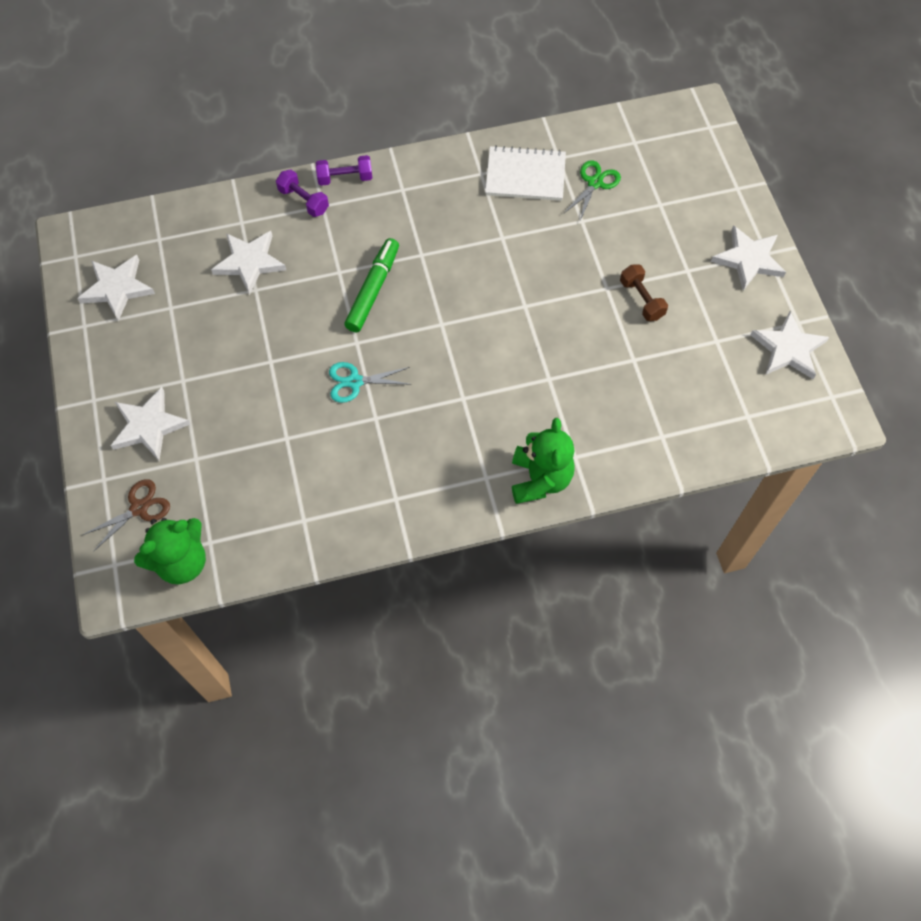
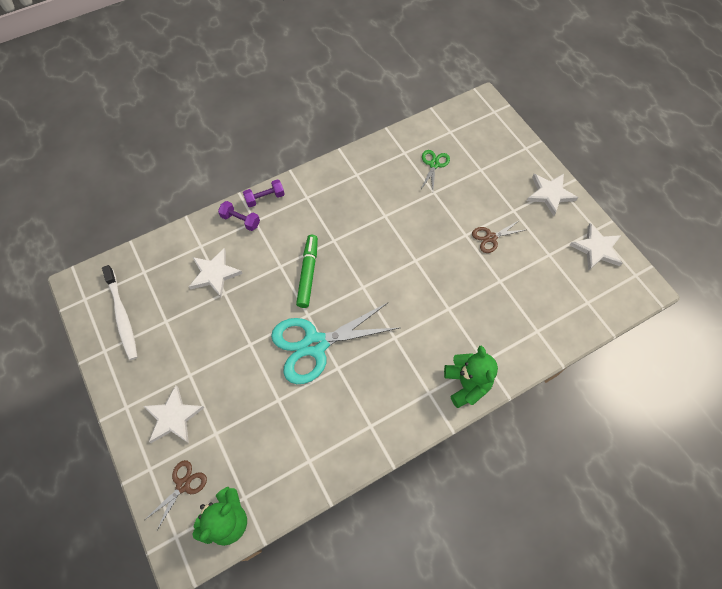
camera: 15 degrees left, 0 degrees up
(117, 288) = (122, 316): white star -> white toothbrush
(355, 381) = (315, 344): turquoise scissors -> turquoise scissors, size x2.10
(525, 175) = (386, 169): white notebook -> none
(641, 299) = (491, 237): brown dumbbell -> brown scissors

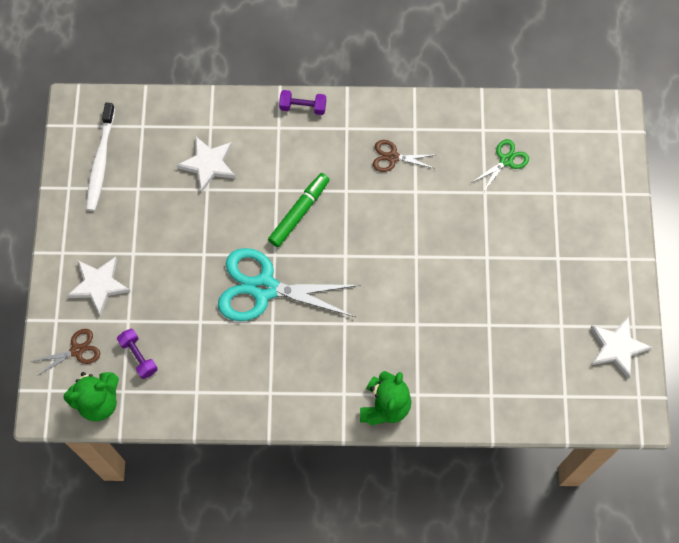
camera: 30 degrees right, 5 degrees up
(240, 220) = (264, 119): purple dumbbell -> purple dumbbell (138, 356)
(491, 237) = (512, 274): brown scissors -> brown scissors (393, 157)
(549, 194) = (611, 261): white star -> none

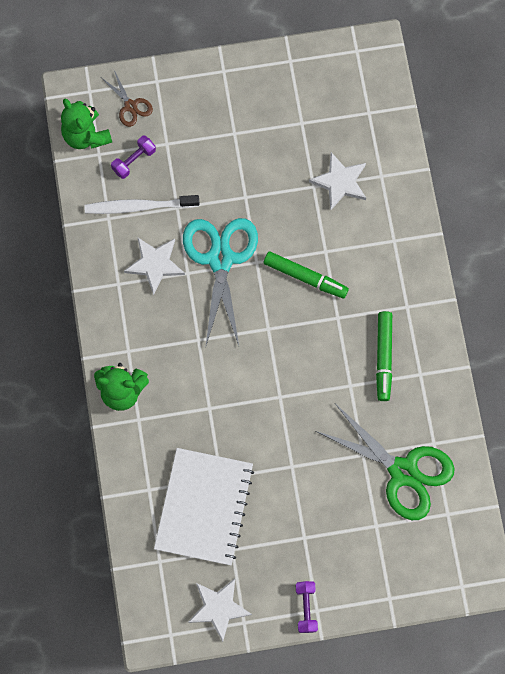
camera: 80 degrees right, 5 degrees up
(99, 285) = (197, 110): white star -> white star (155, 264)
(100, 162) = (323, 83): white toothbrush -> white toothbrush (139, 206)
(303, 107) = (422, 260): purple dumbbell -> purple dumbbell (306, 608)
(393, 157) = (383, 357): brown scissors -> green marker
(506, 160) = (403, 471): green scissors -> green scissors, size x2.10
(516, 345) = (204, 507): none -> white notebook

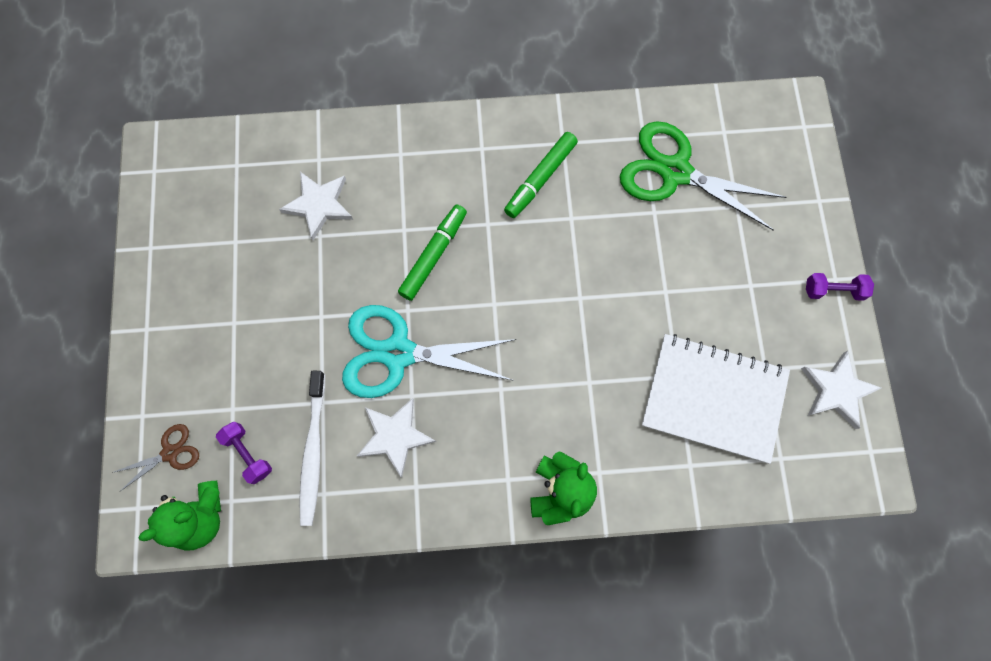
camera: 85 degrees left, 0 degrees up
(383, 357) = (540, 179): green marker -> green marker turned 120 degrees clockwise
(403, 471) = (675, 172): green scissors -> green scissors turned 105 degrees counterclockwise

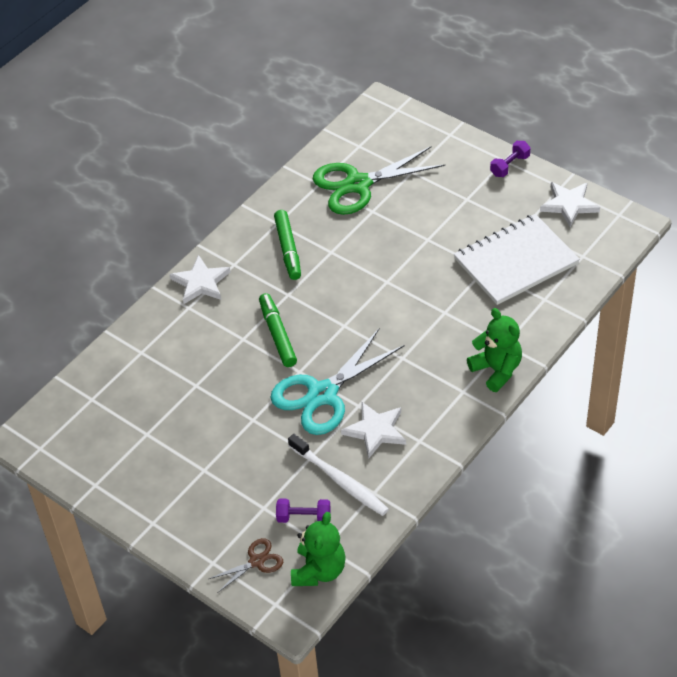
camera: 45 degrees left, 25 degrees down
(170, 453) = (256, 561): brown scissors -> brown scissors turned 45 degrees clockwise
(319, 205) = (174, 372): white star -> white star (200, 282)

